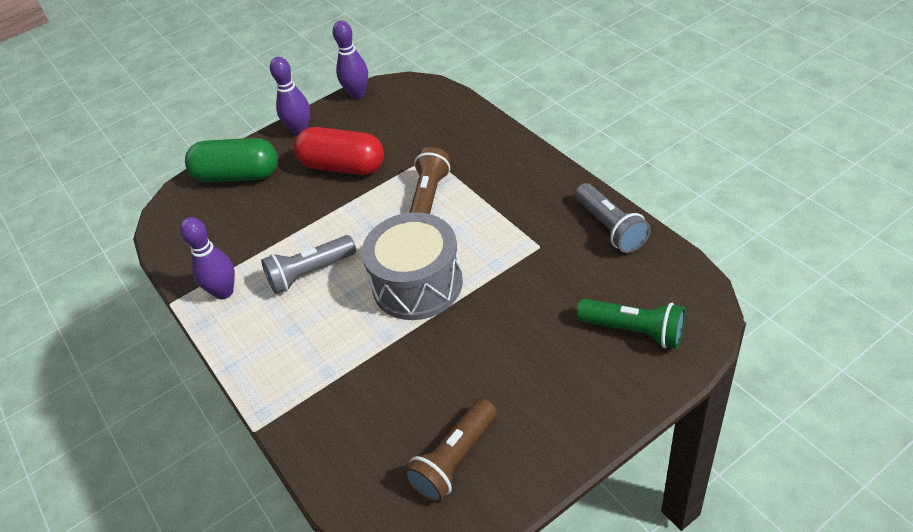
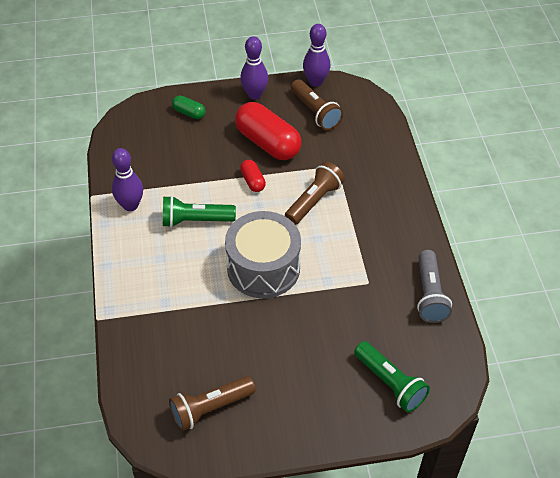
camera: 20 degrees right, 5 degrees up
(237, 175) = (189, 113): green capsule -> green capsule, size x0.48
(309, 273) = (195, 220): grey flashlight -> green flashlight
(350, 208) = (253, 181): none -> red capsule
(375, 119) = (315, 112): none -> brown flashlight

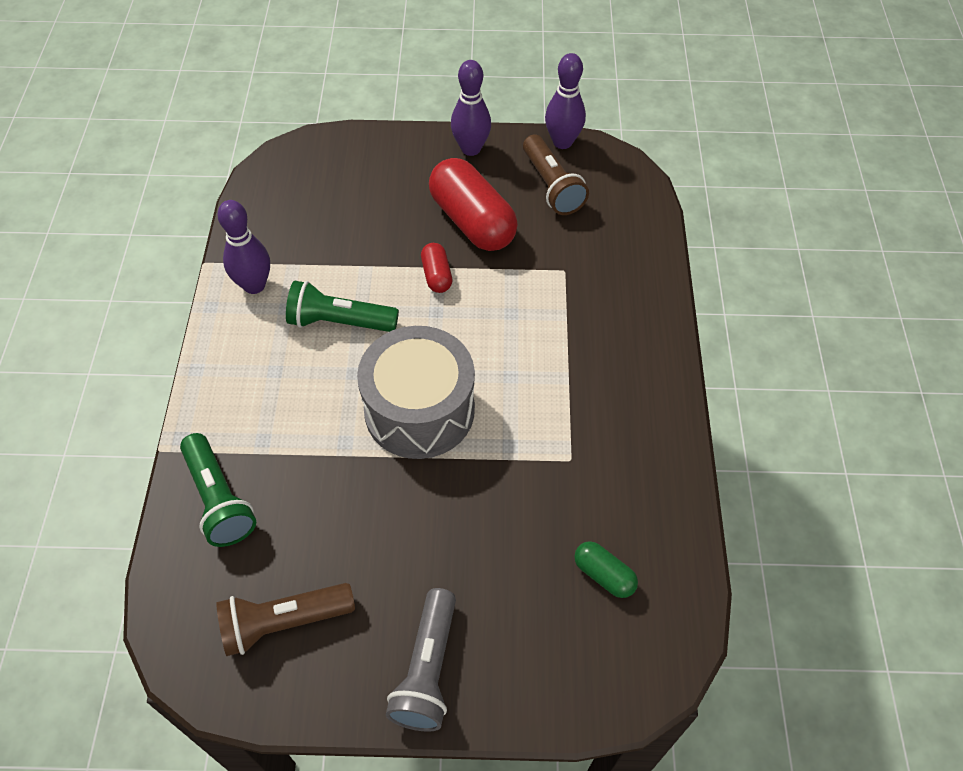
camera: 10 degrees right, 5 degrees up
(189, 113) = (372, 162): green capsule -> green capsule (604, 575)
(314, 201) = (519, 318): brown flashlight -> none
(390, 383) = (568, 632): green flashlight -> green flashlight (219, 500)
(429, 295) = (660, 495): grey flashlight -> grey flashlight (427, 670)

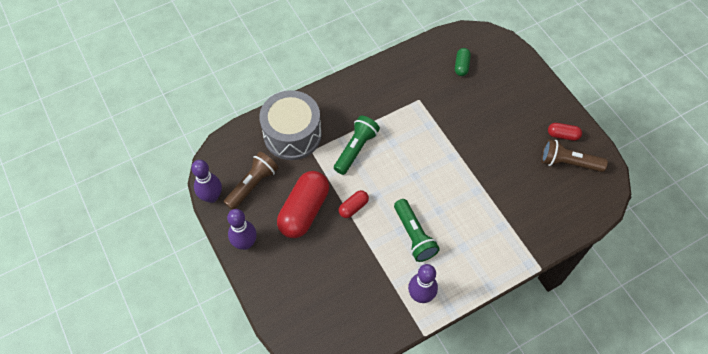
camera: 120 degrees left, 5 degrees up
(219, 500) = (542, 223): green flashlight -> green flashlight (356, 149)
(283, 622) = (568, 162): brown flashlight -> brown flashlight turned 150 degrees clockwise
(340, 655) = (562, 135): none -> red capsule
(419, 410) = (437, 169): grey drum -> grey drum (292, 134)
(427, 670) = (543, 104): grey flashlight -> none

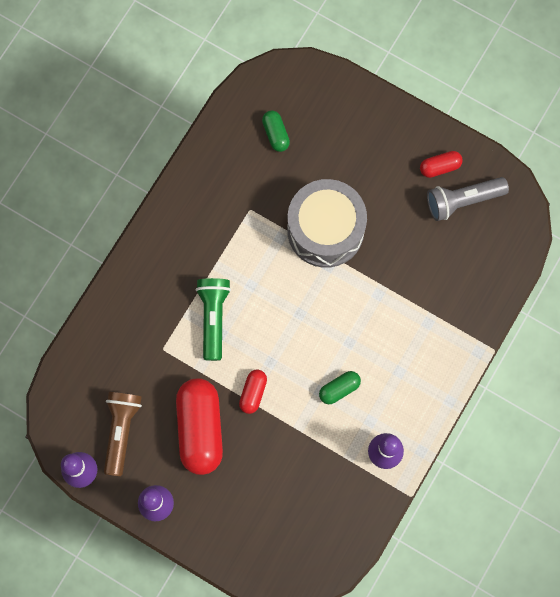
camera: 30 degrees left, 15 degrees up
(292, 134) = (127, 340): grey drum -> grey drum (325, 230)
(414, 236) = (339, 389): green flashlight -> green capsule
(568, 162) = (462, 201): brown flashlight -> grey flashlight

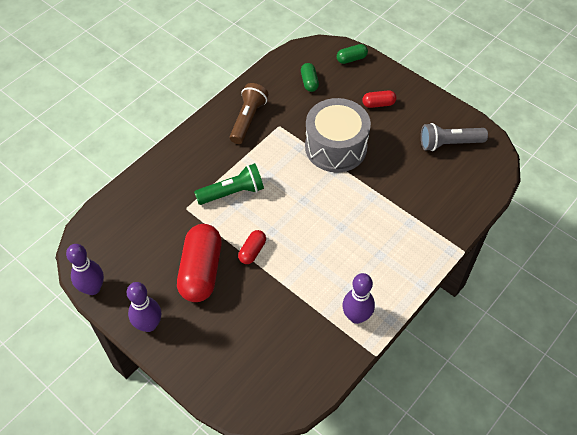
camera: 10 degrees right, 20 degrees down
(121, 431) = (134, 262): brown flashlight -> brown flashlight (248, 119)
(213, 317) = (233, 192): green flashlight -> green flashlight turned 60 degrees clockwise
(339, 389) = (326, 260): green capsule -> green capsule (351, 59)
(440, 167) = (433, 119): red capsule -> red capsule (378, 104)

